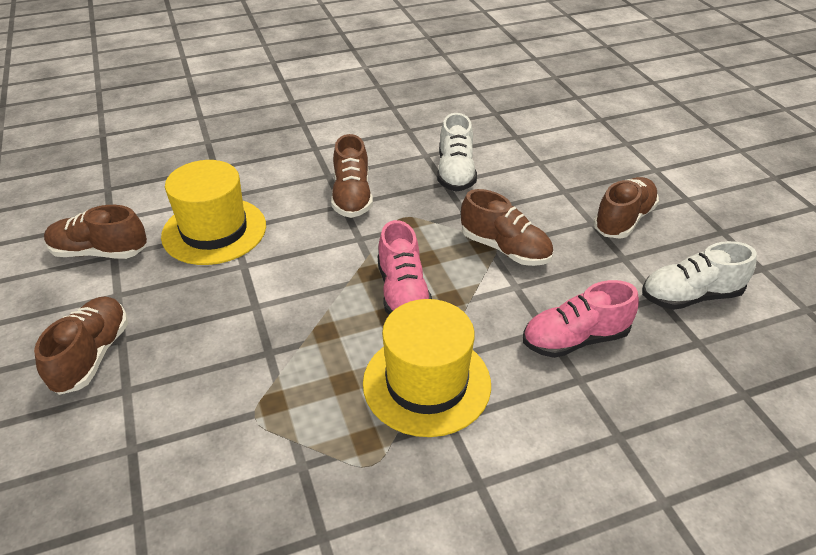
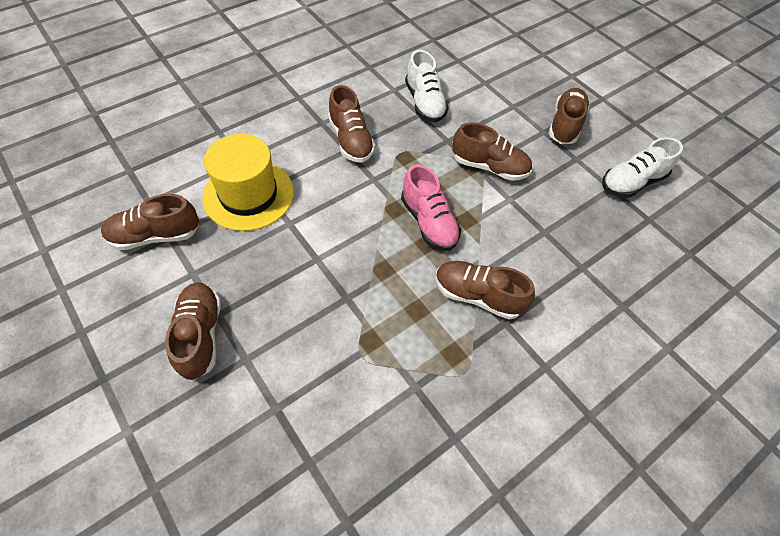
camera: 20 degrees left, 15 degrees up
(426, 383) = (478, 296): yellow hat -> brown shoe
(575, 339) = (567, 235): pink shoe -> none

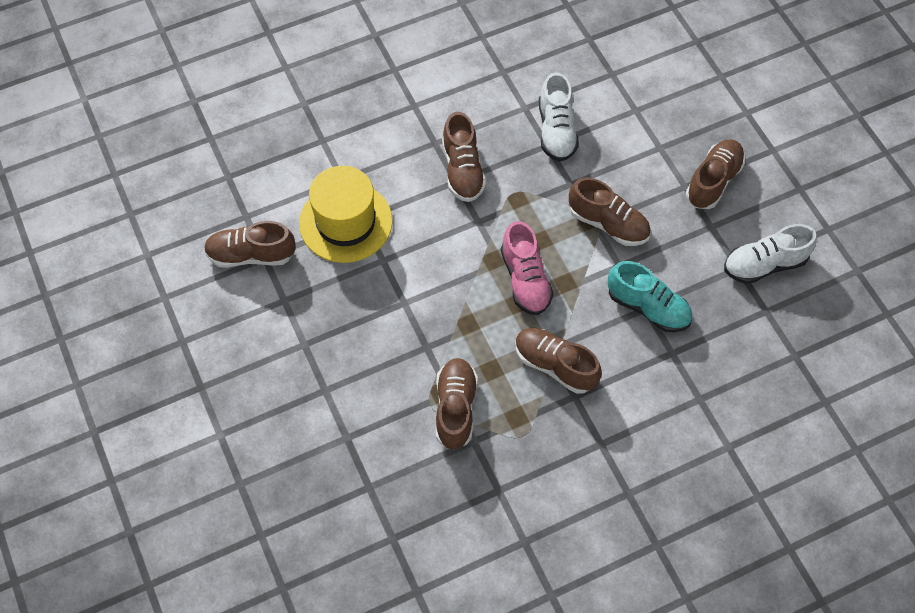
camera: 15 degrees right, 5 degrees up
(200, 335) = (287, 361): brown shoe -> brown shoe (455, 408)
(547, 231) = (648, 307): none -> turquoise shoe

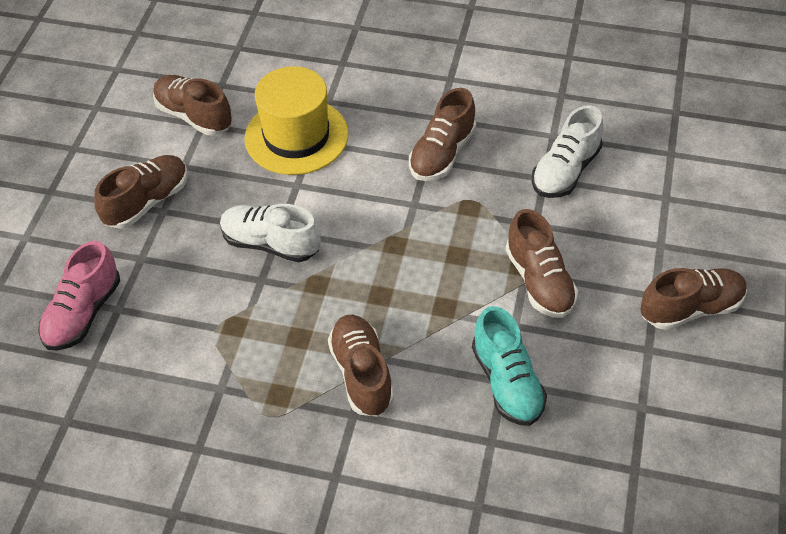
camera: 40 degrees right, 10 degrees down
(455, 408) = (233, 349): brown shoe -> brown shoe (147, 202)
(525, 279) = (408, 280): pink shoe -> pink shoe (83, 313)
(764, 264) = (675, 422): white shoe -> white shoe (271, 243)

